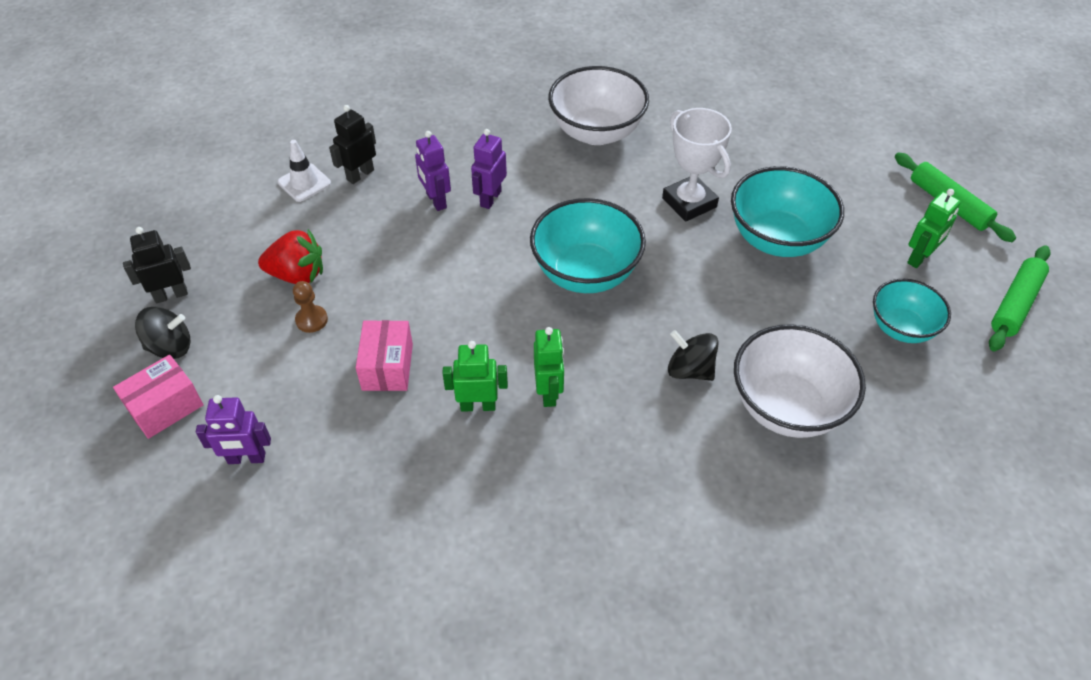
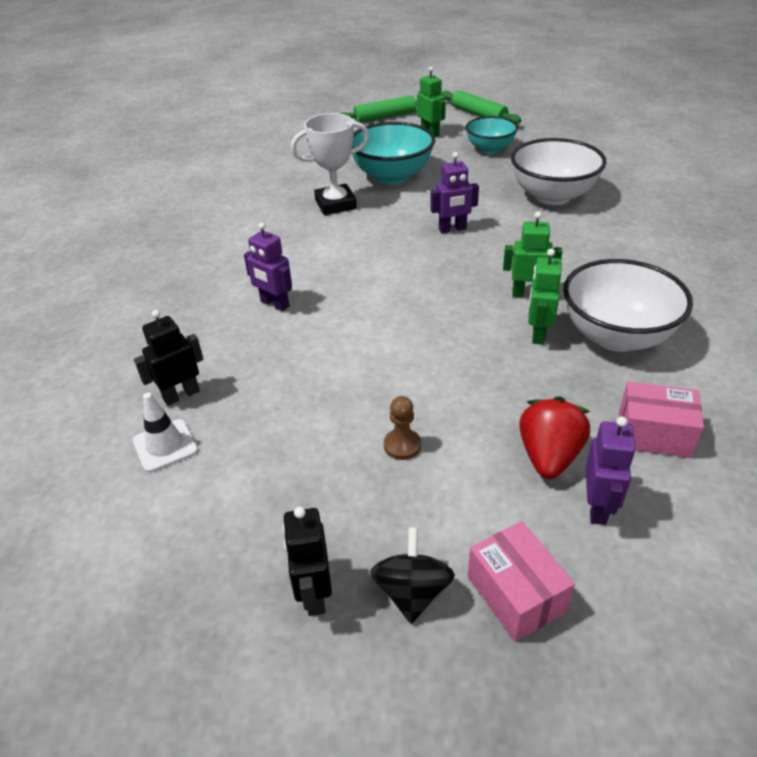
camera: 75 degrees left, 10 degrees down
(297, 275) = (326, 456): red strawberry -> red strawberry (549, 456)
(360, 175) = (181, 395): black robot -> black robot turned 90 degrees clockwise
(387, 367) = (482, 389): pink box -> pink box (653, 434)
(436, 201) = (258, 340): purple robot -> purple robot (452, 229)
(585, 273) = (396, 261): turquoise bowl -> none
(596, 132) = (220, 236): white bowl -> white bowl (616, 336)
(690, 370) = (513, 227): black spinning top -> none

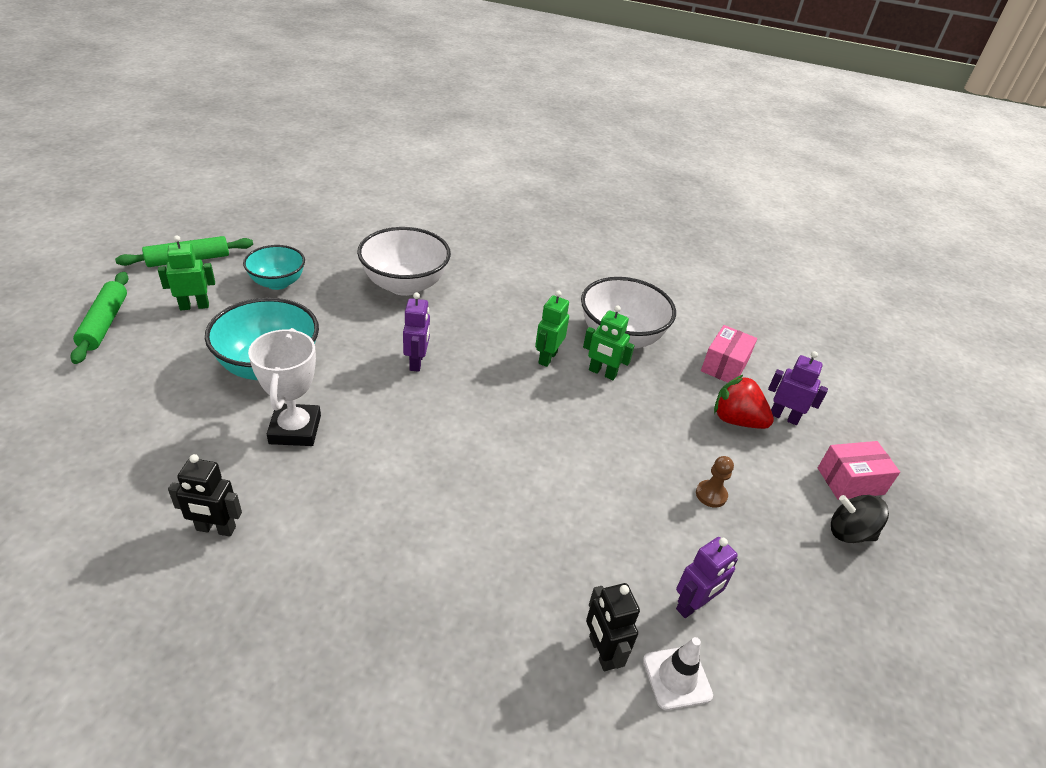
camera: 80 degrees left, 0 degrees up
(274, 304) = (473, 534): purple robot -> purple robot (693, 605)
(314, 594) = (852, 591): black robot -> black robot (216, 529)

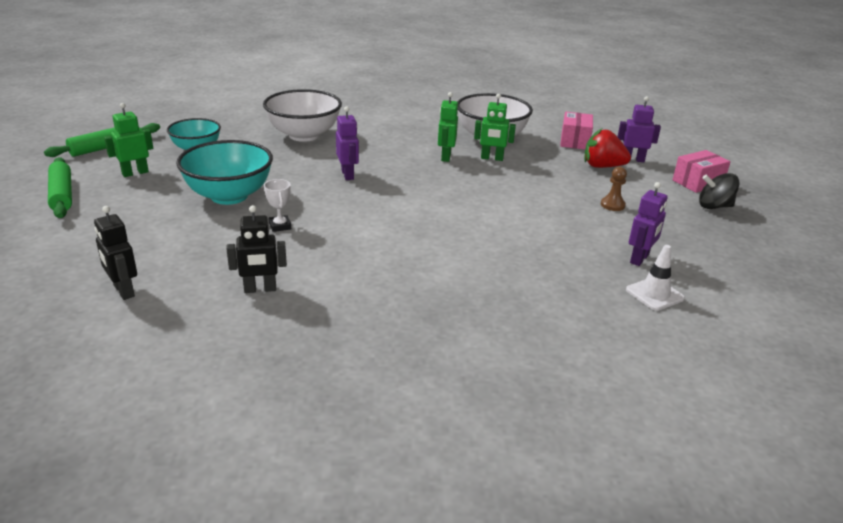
camera: 15 degrees left, 10 degrees down
(295, 429) = (280, 226): white trophy -> white trophy, size x0.51
(601, 652) = (596, 293): black robot -> black robot (123, 291)

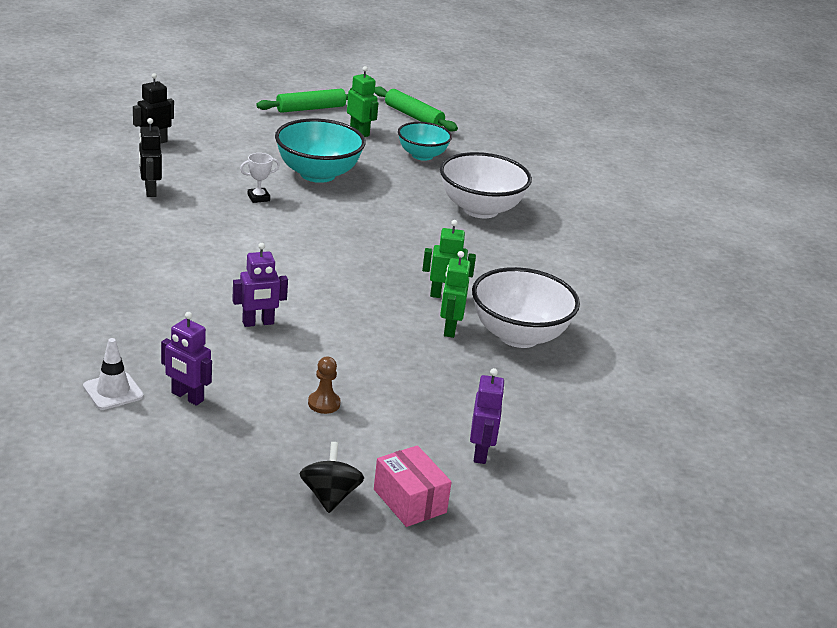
camera: 85 degrees right, 0 degrees up
(348, 175) = (378, 232): purple robot -> purple robot (258, 323)
(574, 141) = (535, 408): pink box -> none
(602, 166) = (447, 418): red strawberry -> none

